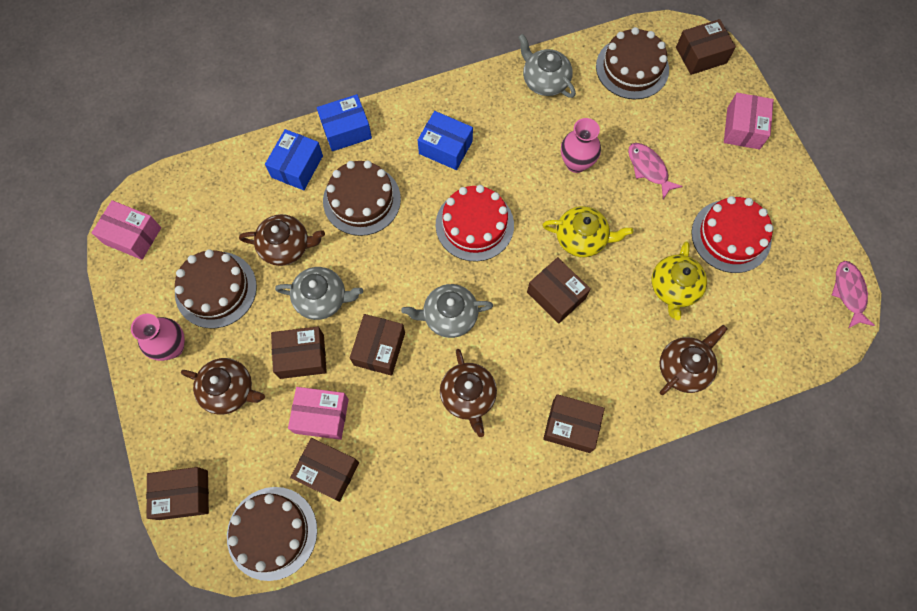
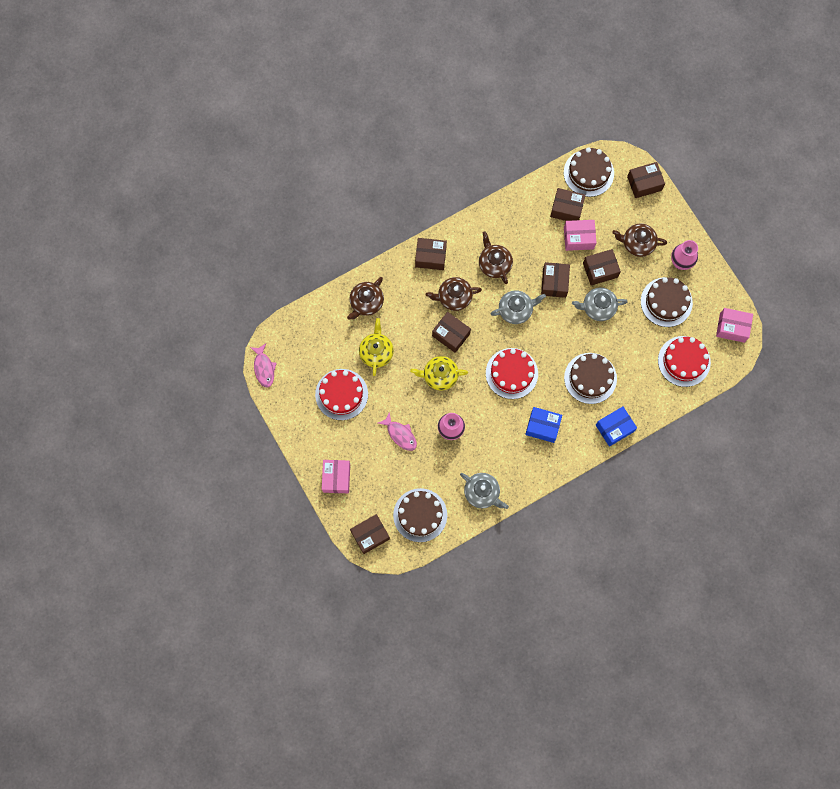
camera: 170 degrees right, 5 degrees up
(220, 201) = (684, 361): none -> red cake
(286, 246) = (631, 337): brown teapot -> brown teapot (454, 297)
(297, 166) = (640, 395): blue box -> none

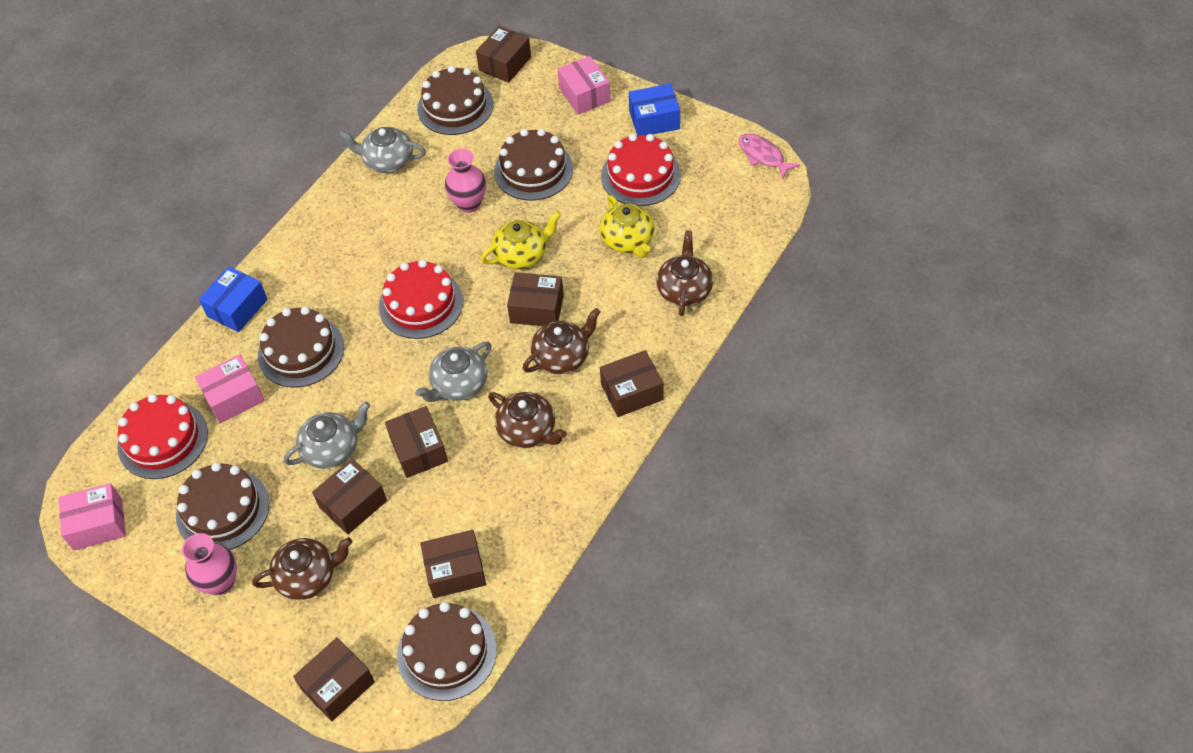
camera: 155 degrees right, 20 degrees down
(400, 434) = (533, 170): pink fish -> brown cake
(542, 426) = (343, 264): blue box -> blue box (654, 120)
(578, 238) = (412, 535): pink box -> pink box (234, 397)

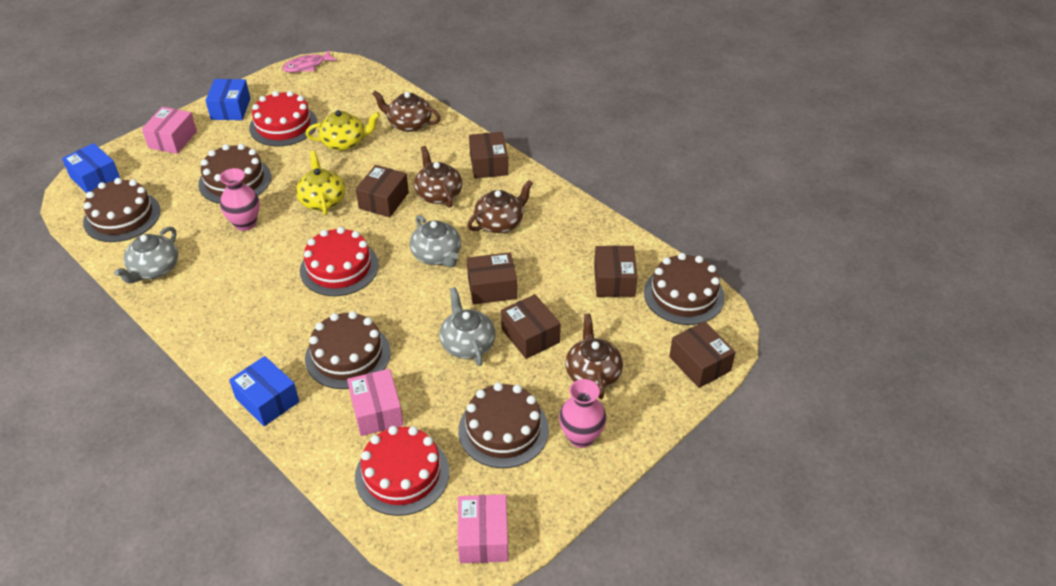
camera: 80 degrees left, 10 degrees down
(505, 64) = (95, 179): brown box -> blue box
(584, 95) = (172, 139): pink box -> pink box turned 60 degrees counterclockwise

